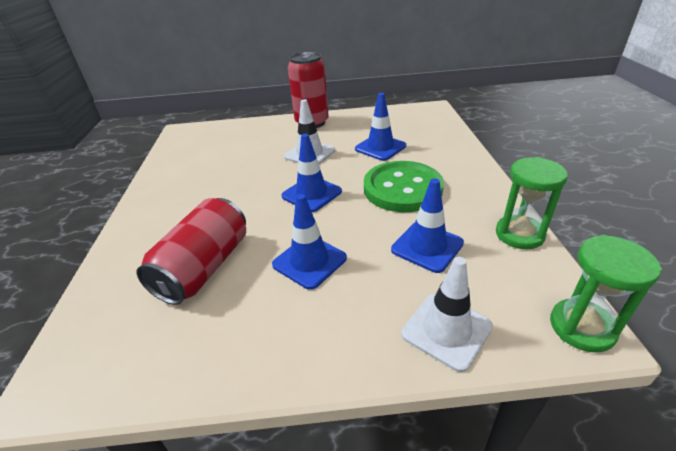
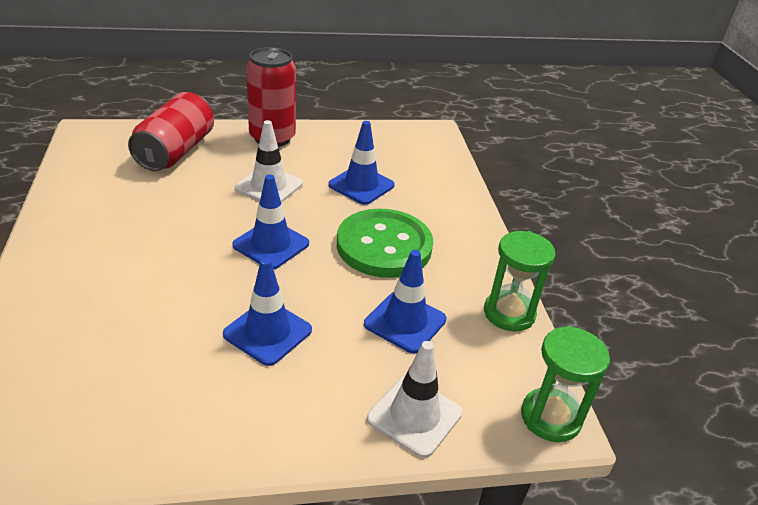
camera: 10 degrees left, 0 degrees up
(204, 267) = (139, 333): red can -> red can (176, 151)

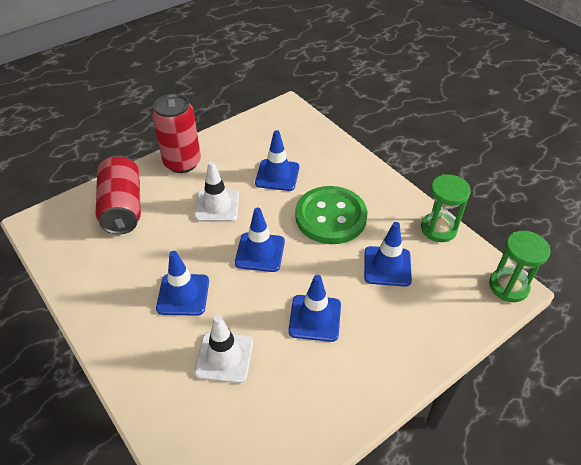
camera: 25 degrees left, 10 degrees up
(153, 246) = (183, 294): none -> blue traffic cone
(414, 416) = (441, 326): white traffic cone -> white traffic cone (224, 357)

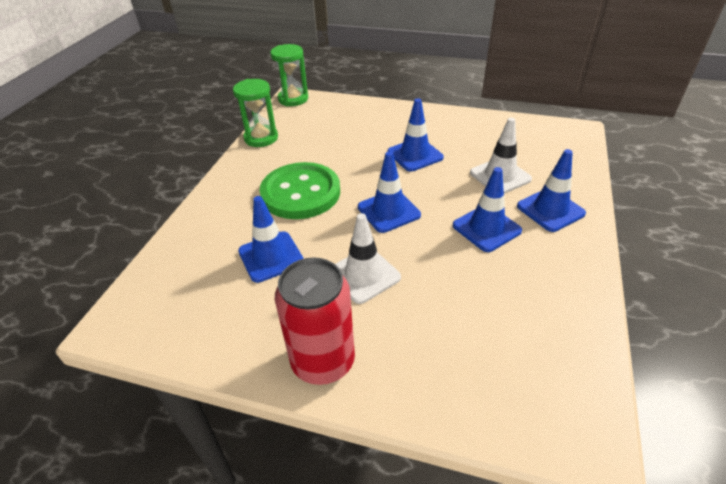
camera: 125 degrees left, 5 degrees down
(123, 207) = (456, 360): red can -> none
(387, 266) = (328, 145): blue traffic cone -> blue traffic cone (550, 210)

